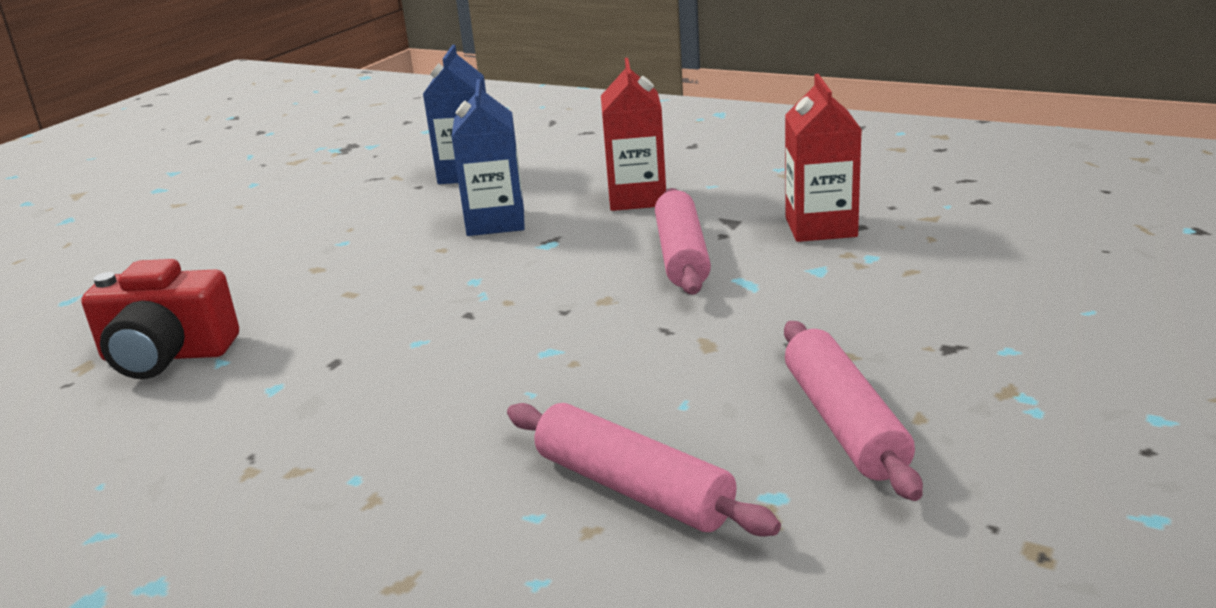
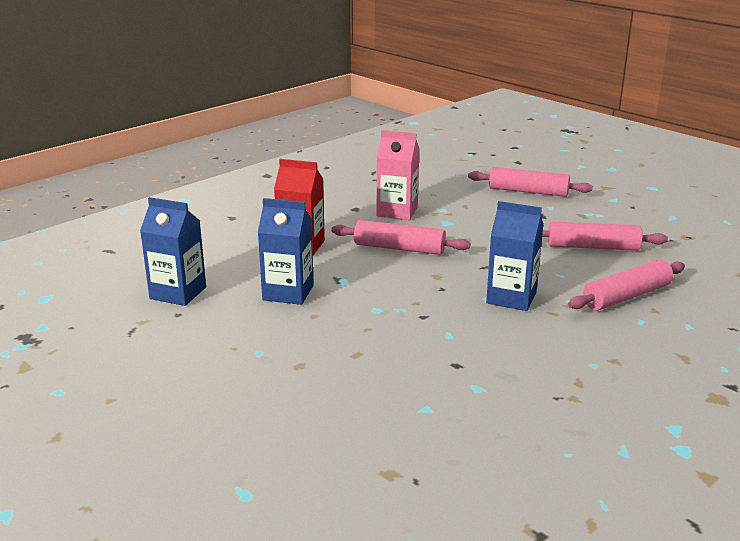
camera: 75 degrees left, 0 degrees up
(167, 355) = (400, 432): red camera -> none
(562, 370) = (511, 298): none -> blue carton
(820, 227) = (397, 211): red carton -> pink carton
(1062, 315) = (528, 191): none -> pink rolling pin

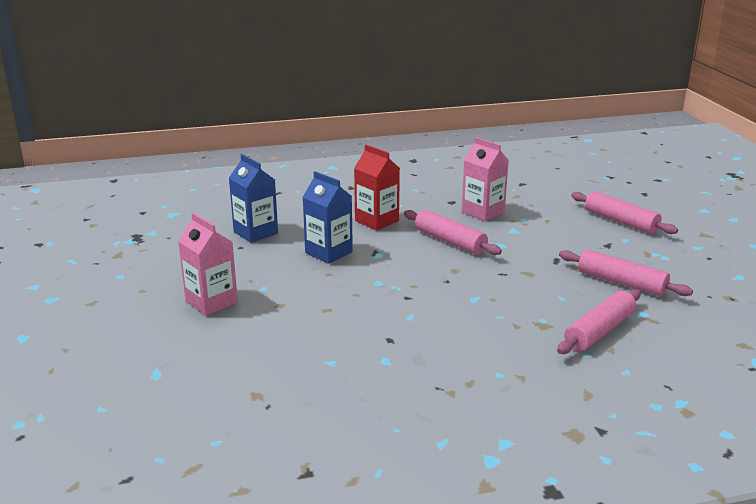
camera: 30 degrees right, 0 degrees up
(215, 386) = (211, 302): none -> pink carton
(511, 298) = (495, 303): blue carton -> none
(626, 296) = (599, 331): pink rolling pin -> pink rolling pin turned 45 degrees counterclockwise

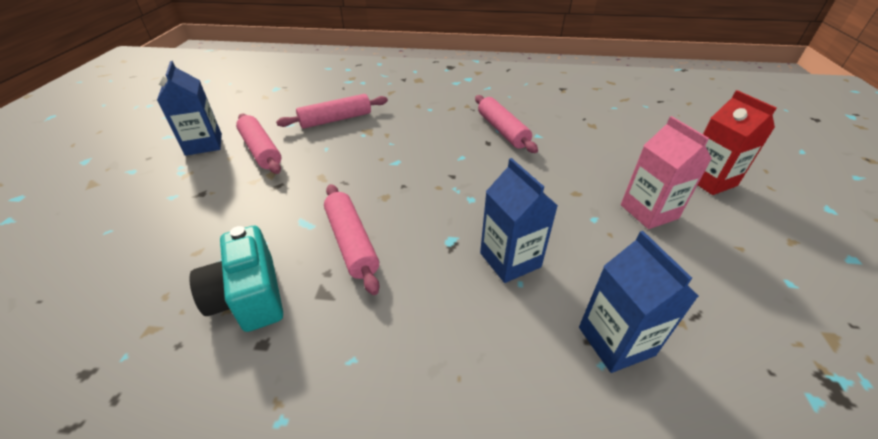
camera: 160 degrees left, 15 degrees up
(376, 221) = (415, 319): red carton -> red carton (709, 180)
(483, 212) = (249, 296): pink carton -> turquoise camera
(621, 221) = (125, 225): pink rolling pin -> pink rolling pin (502, 130)
(686, 277) = (204, 144): none -> blue carton

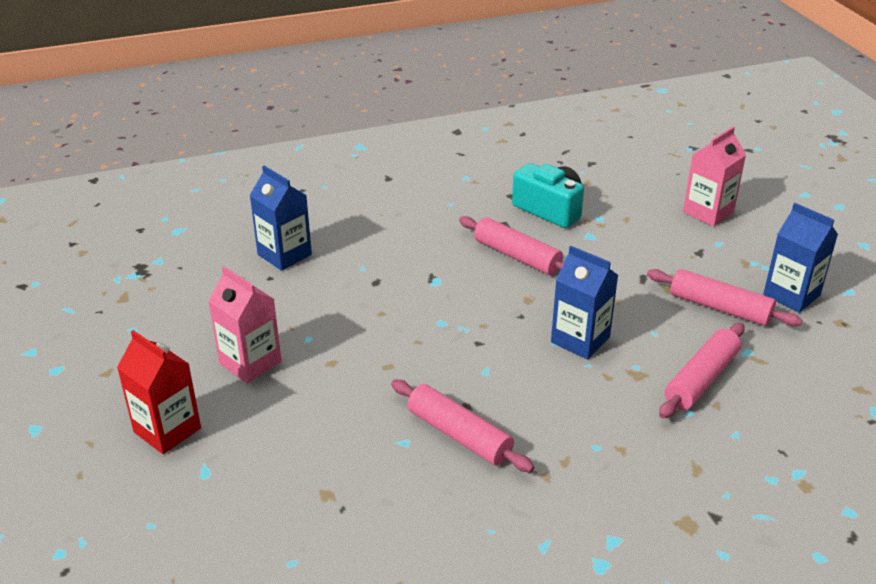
camera: 155 degrees right, 5 degrees down
(119, 231) = (708, 212): none -> pink carton
(510, 260) = (377, 281): blue carton -> blue carton (580, 340)

